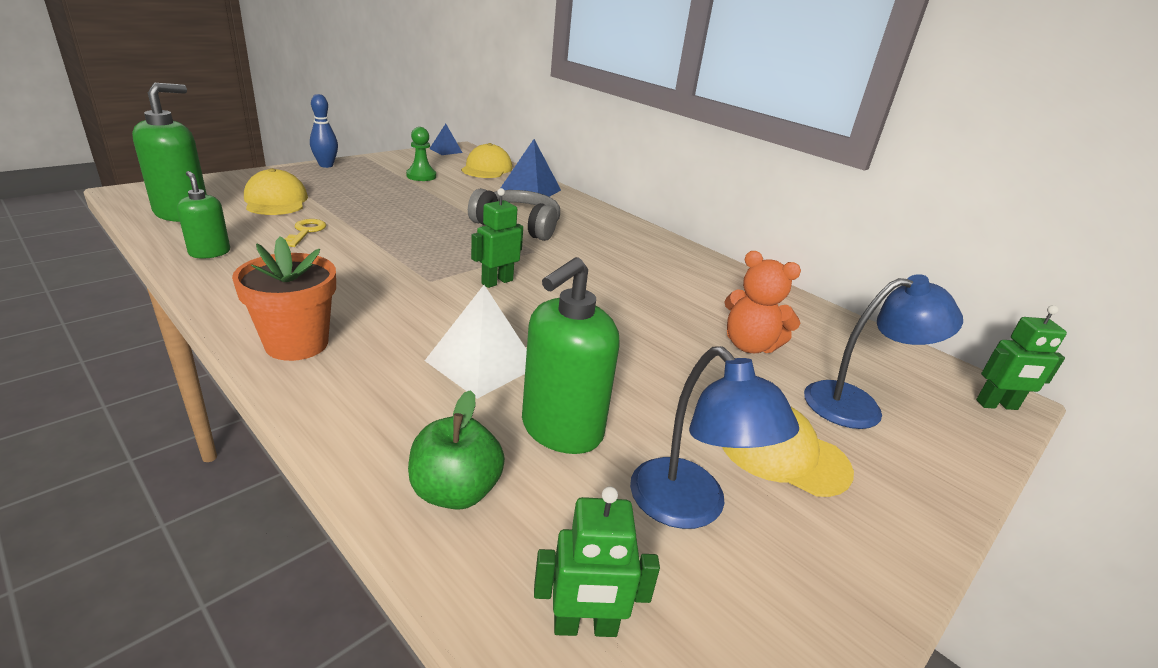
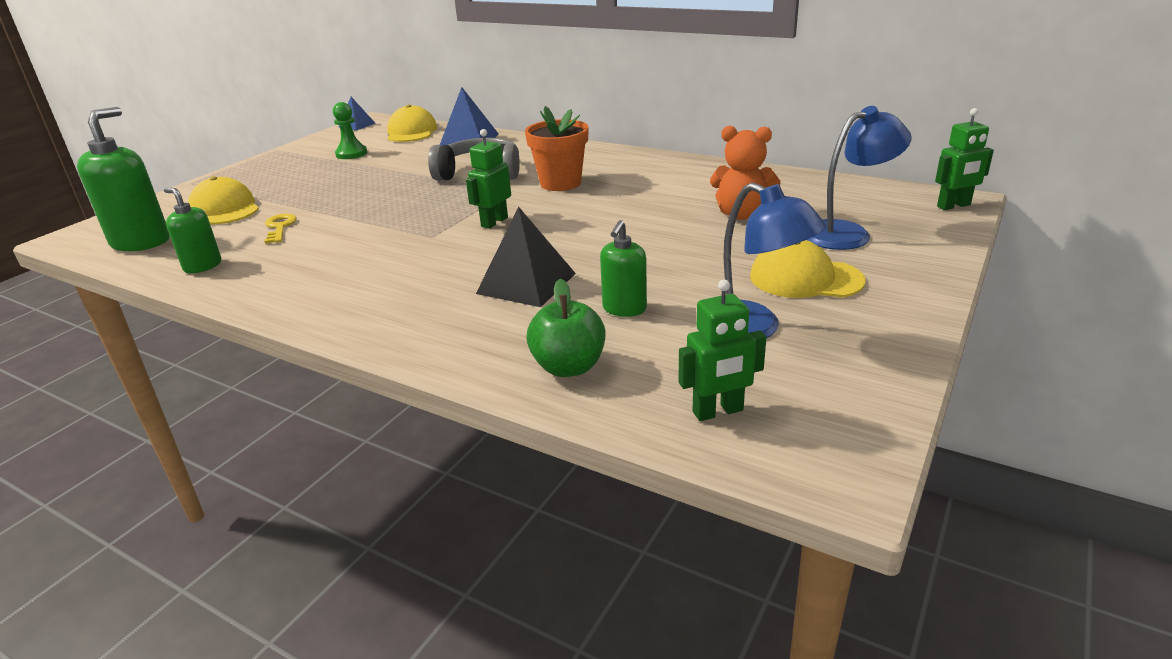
camera: 10 degrees left, 0 degrees up
(297, 344) = (353, 311): orange flower pot -> orange flower pot (560, 183)
(326, 165) = (246, 167): blue bowling pin -> none
(481, 364) = (526, 283): white pyramid -> black pyramid
(561, 429) = (624, 309): green soap dispenser -> green soap dispenser, size x0.58

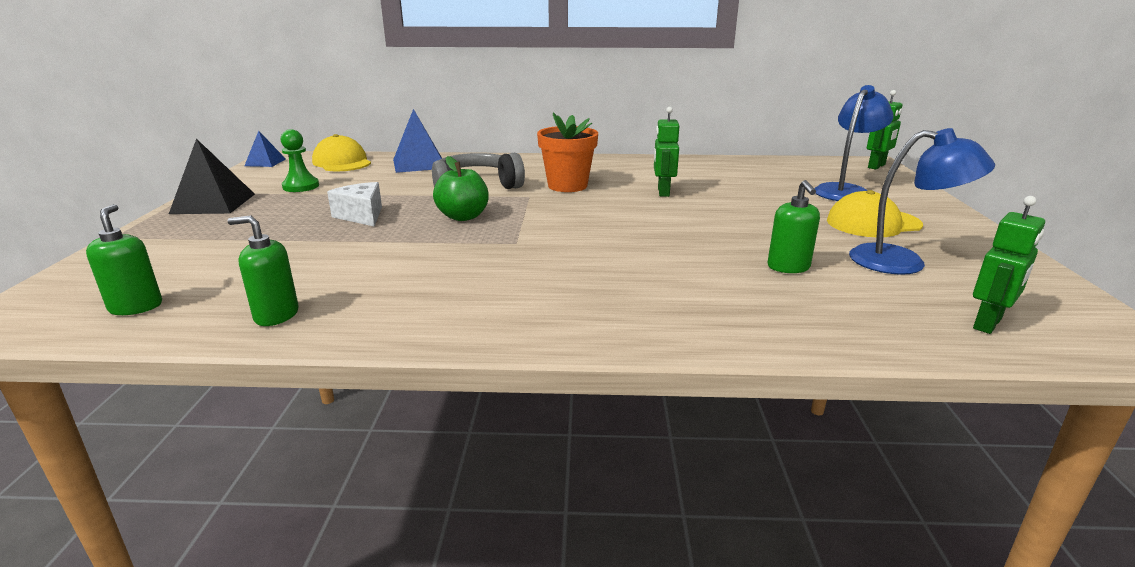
camera: 30 degrees left, 5 degrees down
(141, 242) = (136, 307): green soap dispenser -> green soap dispenser, size x0.58
(225, 209) = (213, 255): yellow cap -> none
(280, 227) = (321, 261): yellow key -> none
(357, 190) = (361, 216): none -> white cheese
(494, 222) = (558, 222): green robot -> green robot (663, 192)
(526, 283) = (674, 264): black pyramid -> black pyramid (213, 203)
(568, 367) = (826, 320): green apple -> green apple (463, 217)
(742, 214) = (753, 189): orange teddy bear -> none

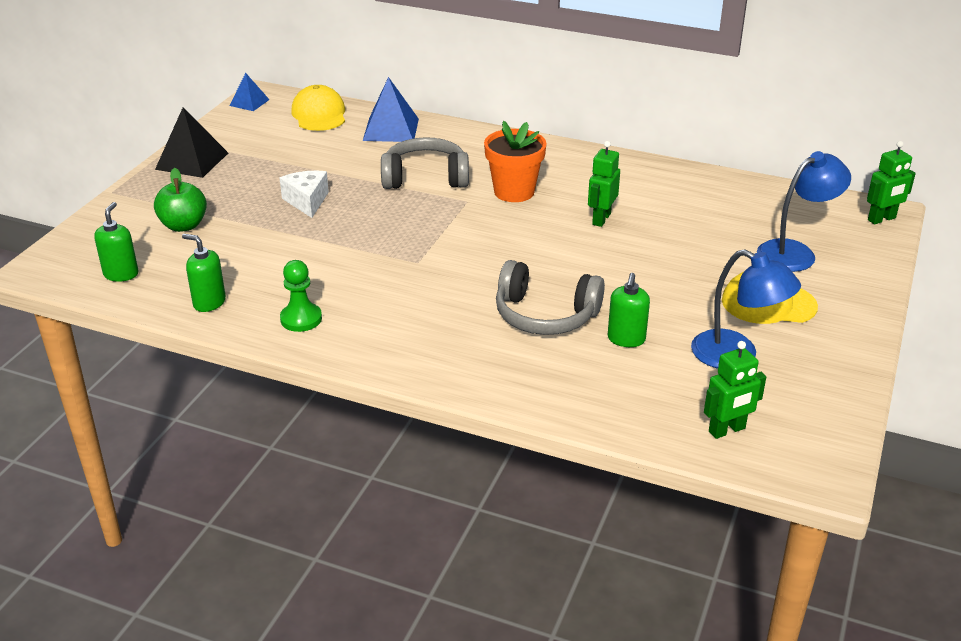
camera: 20 degrees right, 10 degrees up
(301, 186) = (270, 148): green pawn -> green pawn (301, 319)
(463, 217) = (391, 219): green apple -> green apple (183, 225)
(688, 262) = (545, 315): none -> grey headphones

